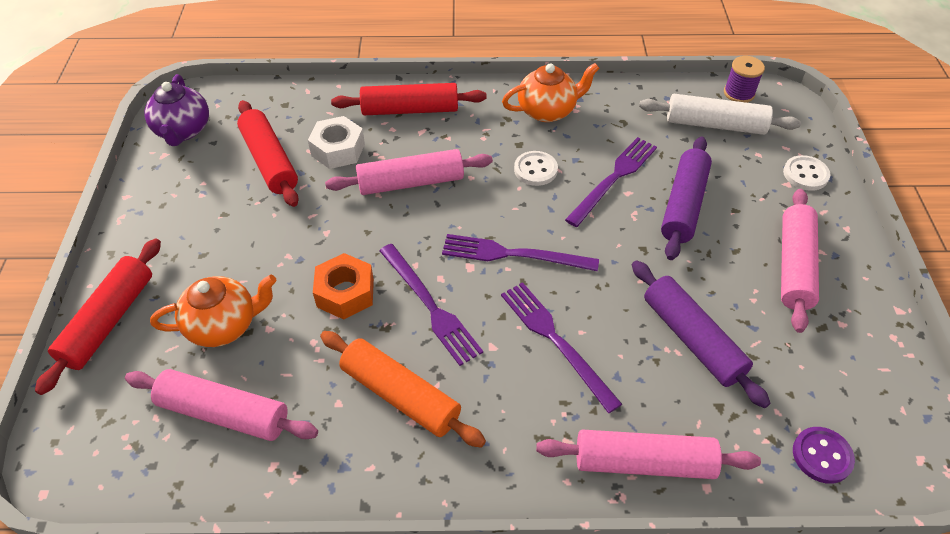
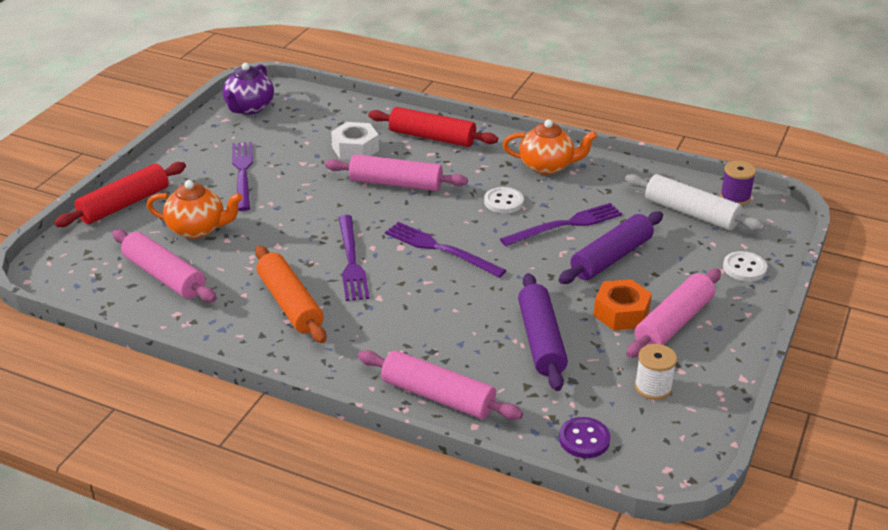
camera: 25 degrees right, 15 degrees down
(269, 161) = (298, 142): red rolling pin -> none
(345, 293) = (295, 235): orange nut -> orange nut (621, 313)
(555, 341) = (430, 309): purple fork -> purple fork (242, 173)
(834, 356) = (653, 387): none -> white spool

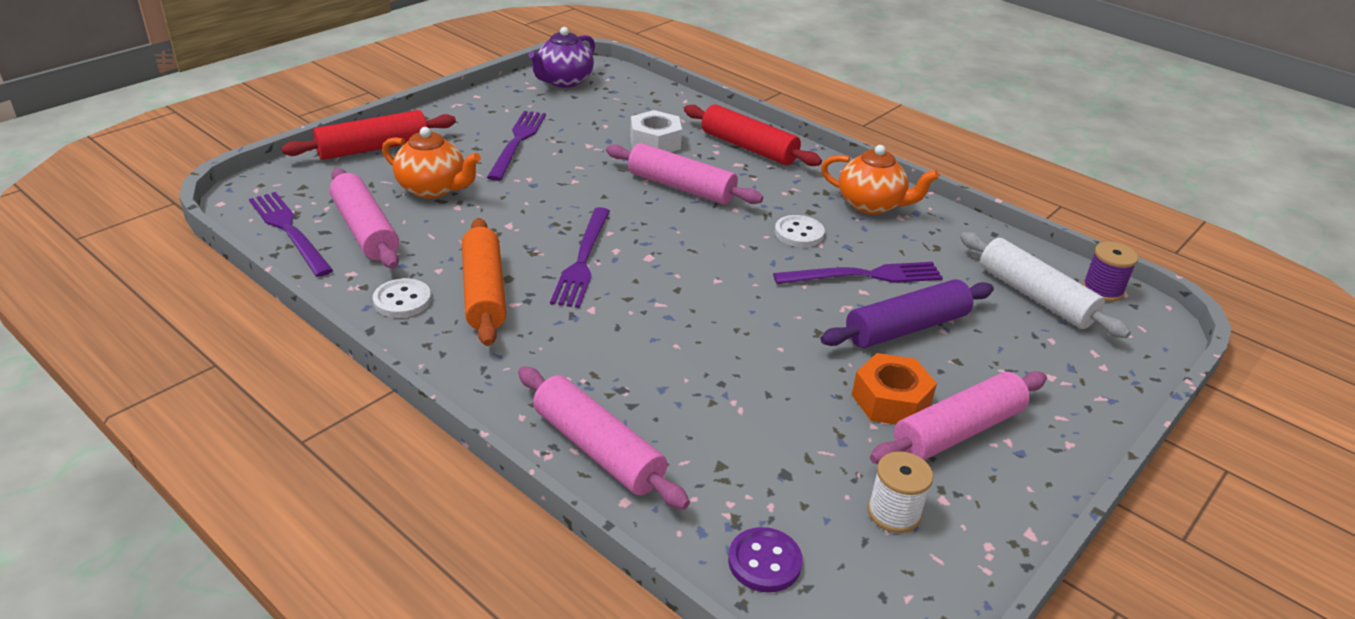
camera: 15 degrees right, 0 degrees up
(440, 249) = (695, 270): purple fork -> purple fork (289, 231)
(540, 340) = (767, 410): purple rolling pin -> none
(744, 268) = (1085, 382): white button -> white button (402, 300)

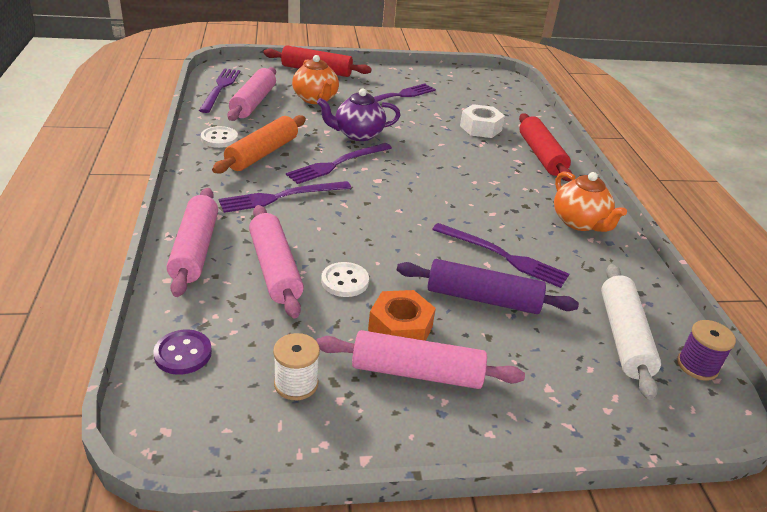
camera: 40 degrees right, 0 degrees up
(564, 81) = (474, 79): purple teapot -> purple teapot (358, 134)
(587, 333) = (281, 197): none -> purple fork
(681, 187) = (458, 156): pink rolling pin -> pink rolling pin (275, 269)
(799, 233) = (496, 213): white button -> white button (345, 281)

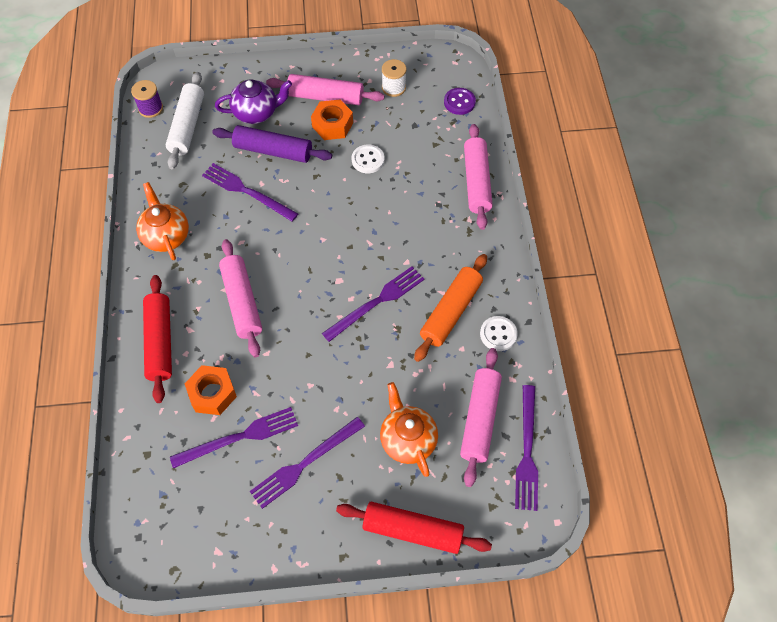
camera: 175 degrees left, 25 degrees up
(275, 269) = (417, 167): pink rolling pin -> pink rolling pin (242, 302)
(281, 197) = (423, 247): purple fork -> purple fork (239, 437)
(358, 134) = (356, 360): purple teapot -> purple teapot (256, 113)
(480, 128) = (212, 393): white nut -> orange nut

